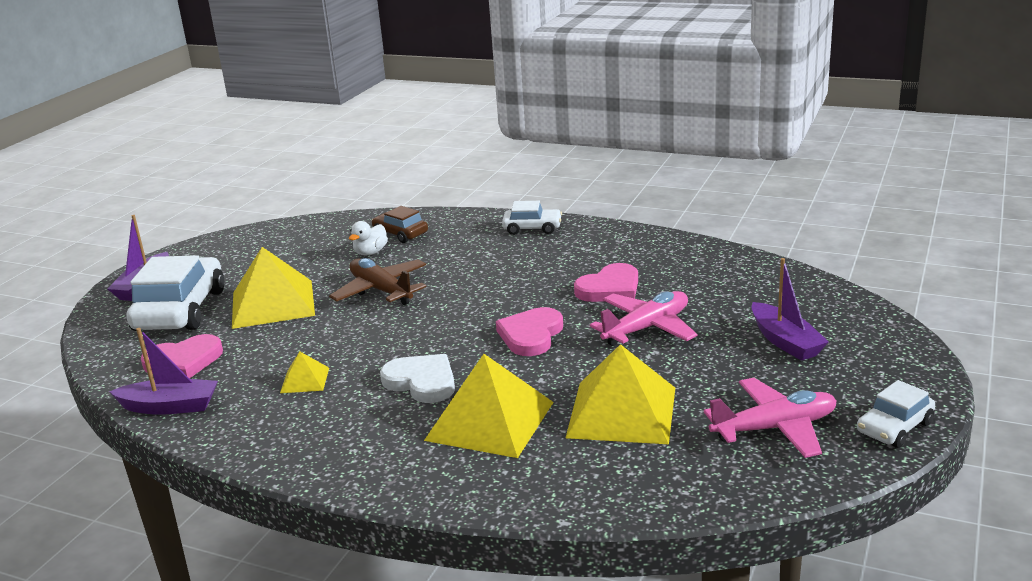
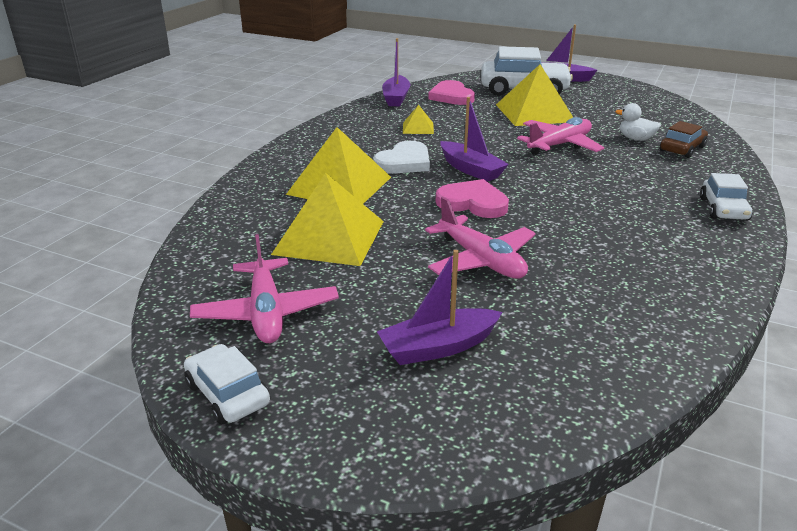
camera: 90 degrees right, 5 degrees up
(381, 290) = (559, 145): brown plane -> pink plane
(445, 339) = (471, 169): none -> purple boat
(610, 288) = (573, 245): pink heart -> none

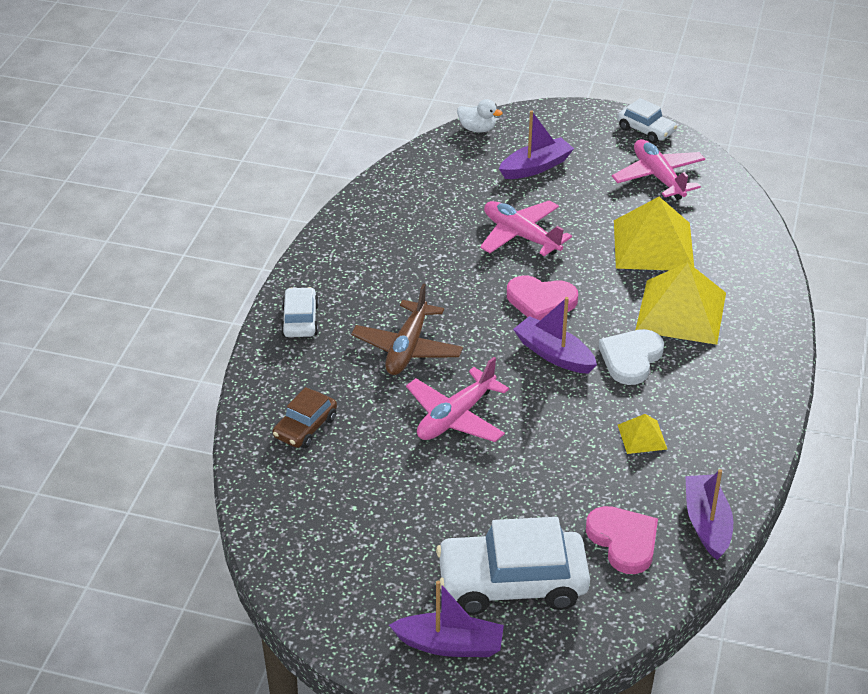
camera: 170 degrees right, 10 degrees up
(534, 113) = (491, 501): yellow pyramid -> none
(606, 183) = (407, 348): none -> brown plane
(635, 139) = (358, 444): white duck -> white duck (477, 129)

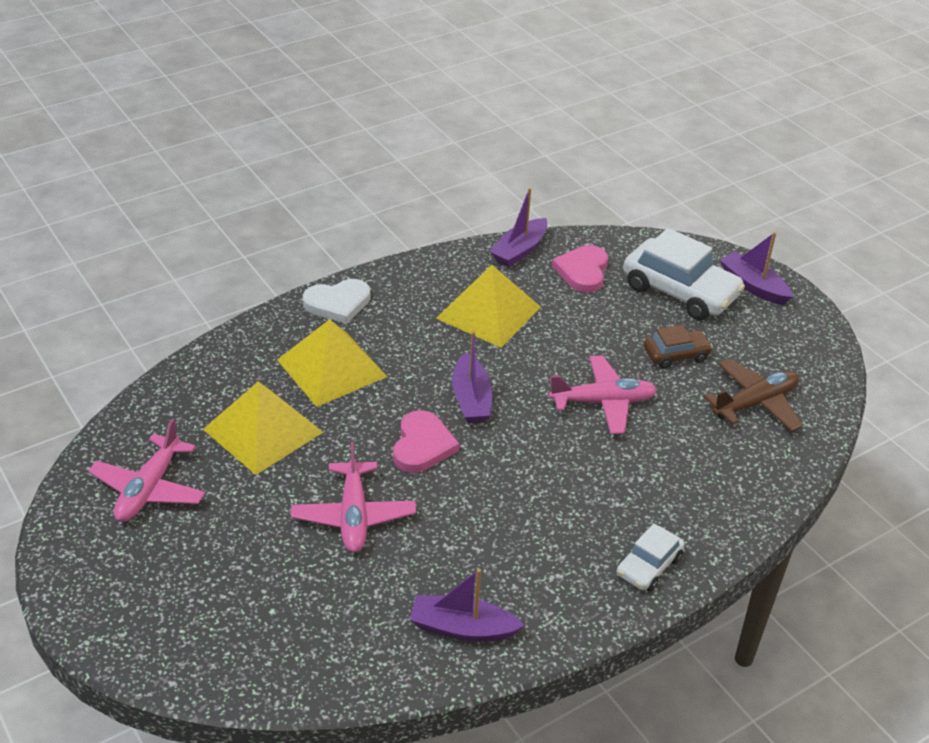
camera: 140 degrees left, 0 degrees up
(305, 427) = (730, 466): brown car -> brown car (676, 355)
(407, 348) = (580, 477): brown plane -> brown plane (755, 403)
(477, 129) = (212, 681): white duck -> none
(536, 167) = (231, 582): purple boat -> purple boat (462, 628)
(541, 301) = (422, 445): pink heart -> pink heart turned 45 degrees clockwise
(631, 358) = (420, 361): white heart -> white heart (338, 303)
(642, 437) = (488, 312): yellow pyramid -> yellow pyramid, size x2.13
(646, 130) = (68, 548): white car -> none

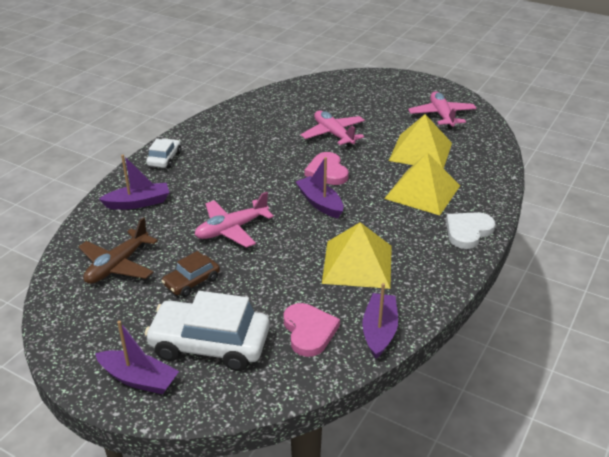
camera: 155 degrees right, 5 degrees down
(462, 628) = (246, 115): purple boat -> purple boat (138, 203)

